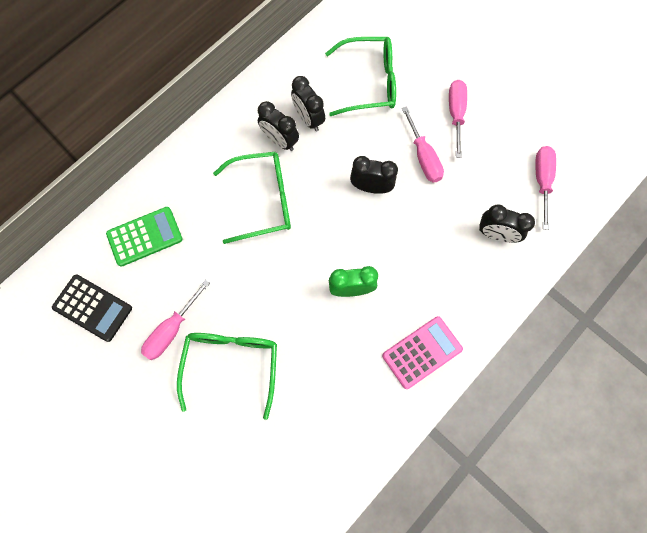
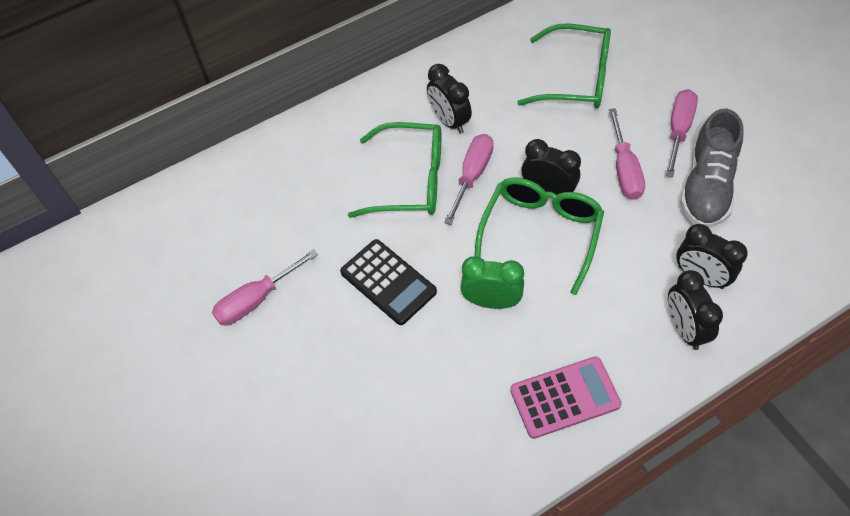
camera: 20 degrees right, 15 degrees down
(92, 308) = (174, 255): black calculator -> black calculator (388, 282)
(145, 237) = (259, 192): green calculator -> none
(231, 364) = (316, 355): green glasses -> green glasses (541, 232)
(308, 119) = (490, 104): black clock -> black clock (684, 329)
(485, 159) = (706, 187): none -> grey shoe
(542, 181) = (778, 227): pink screwdriver -> pink screwdriver (472, 176)

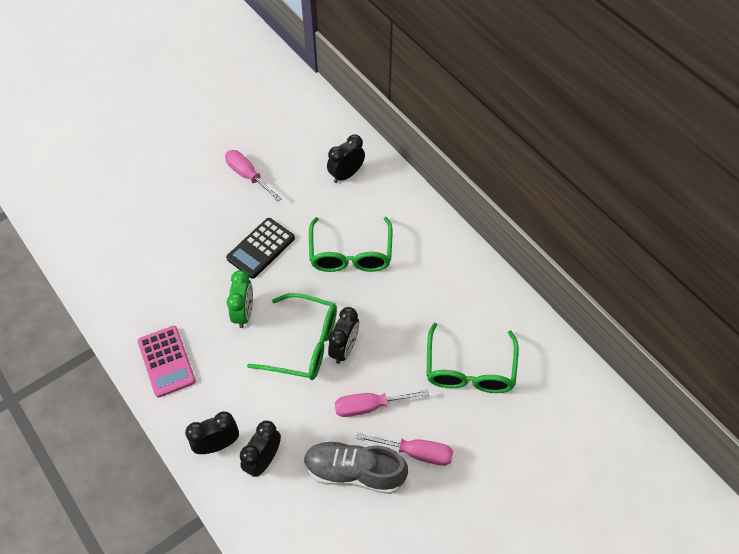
camera: 80 degrees right, 0 degrees up
(449, 121) = (412, 276): black clock -> black clock (346, 174)
(472, 176) = (357, 295): pink screwdriver -> none

